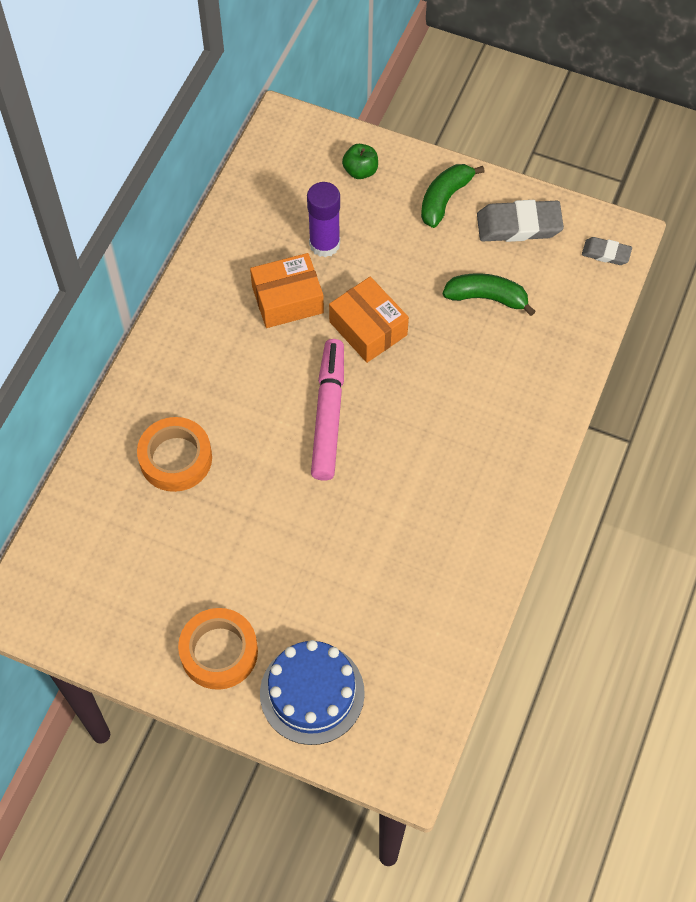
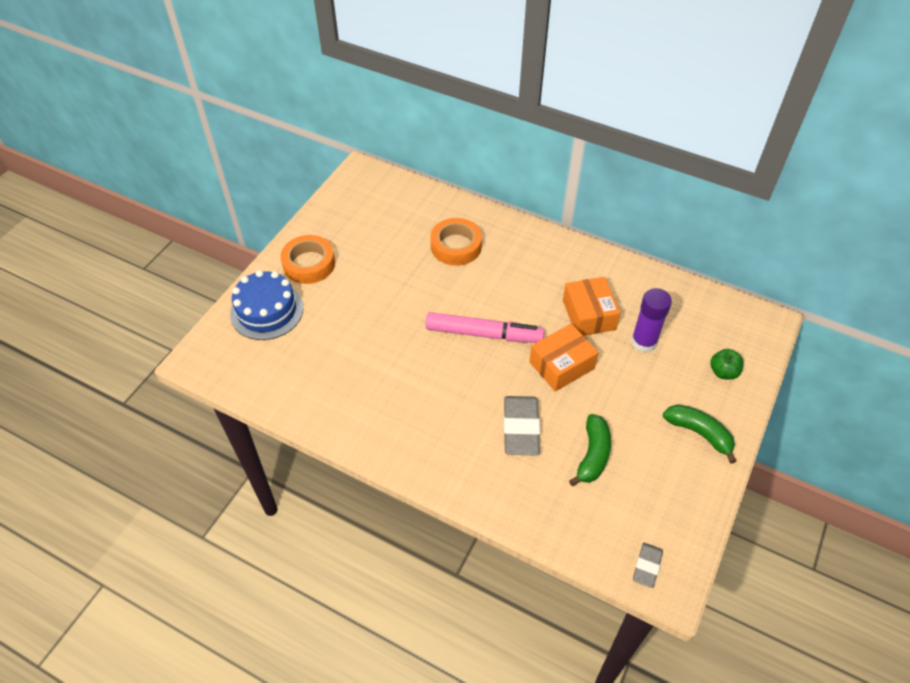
camera: 95 degrees right, 10 degrees down
(519, 225) = (675, 491): grey eraser -> grey eraser (521, 428)

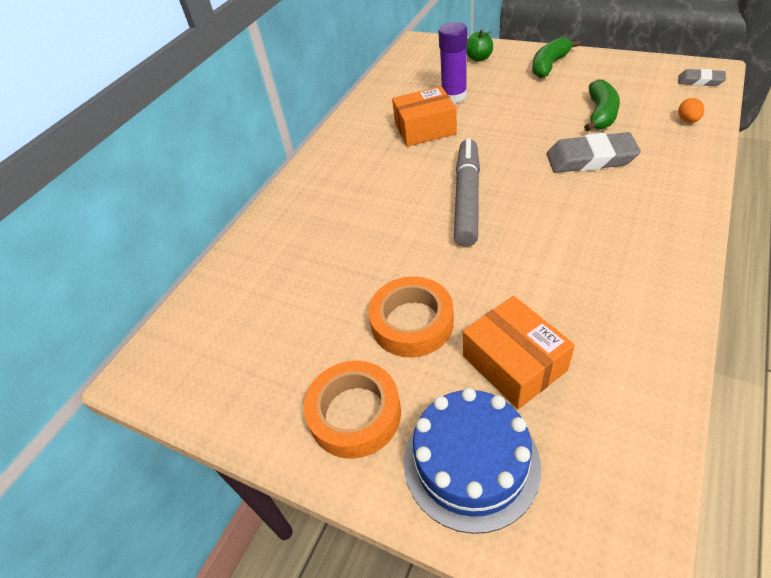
camera: 85 degrees left, 5 degrees down
(456, 246) = (321, 238): orange tape -> orange tape (412, 322)
(484, 334) = (467, 198): pink marker -> grey marker
(561, 365) = (497, 140): orange box -> orange box (514, 363)
(570, 525) = (687, 120): none -> orange egg
(593, 455) = (600, 114): green banana -> green banana turned 90 degrees clockwise

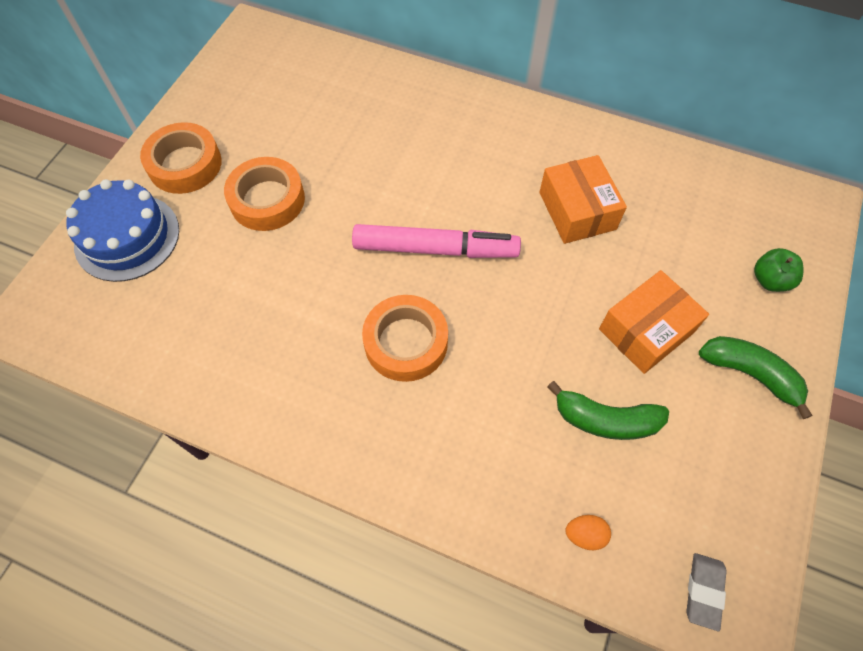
camera: 80 degrees right, 15 degrees up
(454, 96) = (656, 244): purple glue stick -> none
(467, 198) = (435, 249): grey marker -> pink marker
(514, 363) = (208, 273): orange box -> orange box (646, 331)
(564, 209) = (406, 342): none -> orange tape
(590, 159) = (499, 387): grey eraser -> none

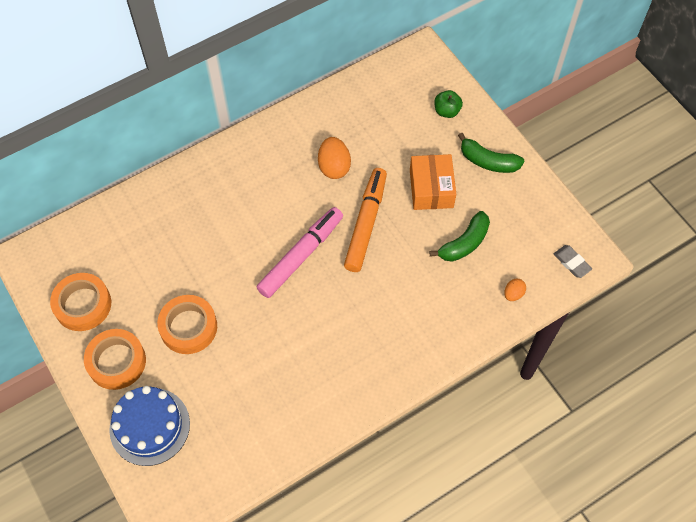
camera: 55 degrees left, 0 degrees up
(406, 342) = (349, 309): orange tape -> orange tape (83, 305)
(533, 289) = (366, 223): none -> orange marker
(577, 211) = (334, 167): orange box -> orange egg
(749, 374) = (488, 161): green banana -> green banana turned 135 degrees counterclockwise

